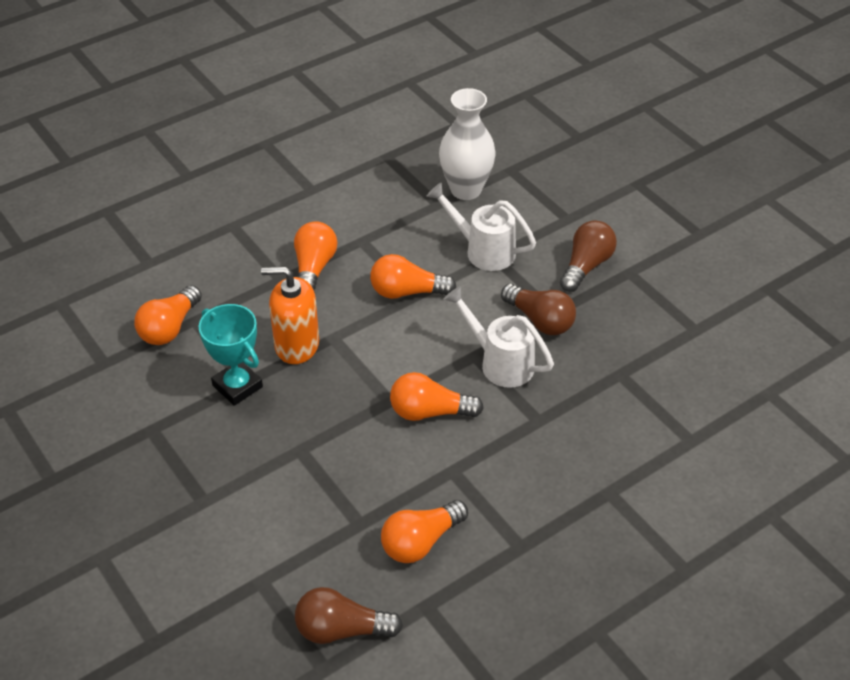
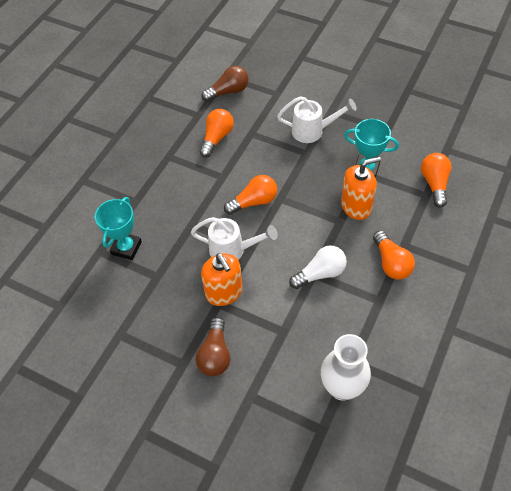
camera: 155 degrees right, 10 degrees up
(407, 292) = (320, 273): orange light bulb -> white light bulb
(483, 250) = (293, 333): white watering can -> white watering can (313, 131)
(540, 320) = (224, 292): brown light bulb -> orange soap dispenser
(649, 428) = (126, 248): none -> turquoise trophy

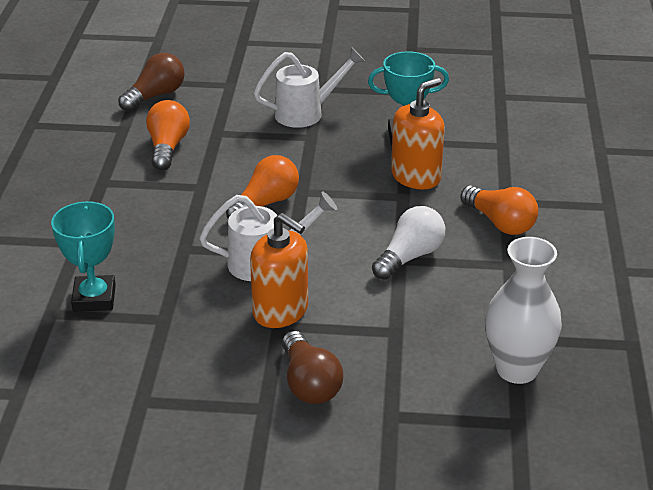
camera: 25 degrees left, 20 degrees down
(434, 184) = (506, 132): orange light bulb -> none

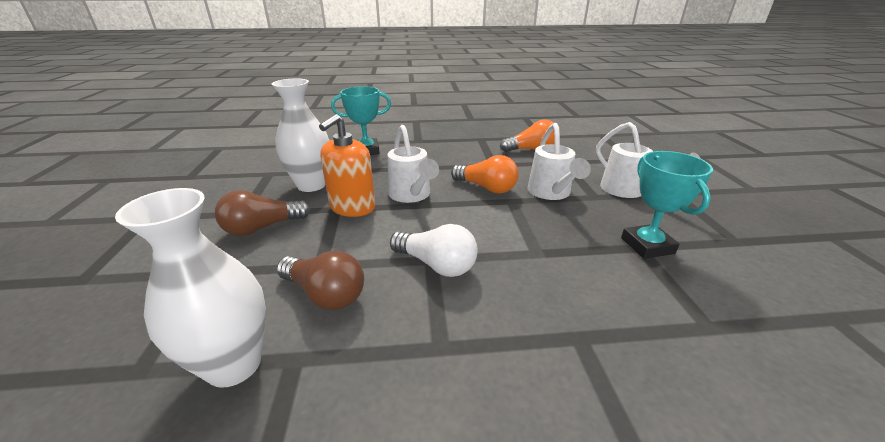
camera: 80 degrees right, 5 degrees down
(155, 96) = (589, 140): brown light bulb -> brown light bulb (325, 294)
(203, 351) = (311, 185): none -> white vase
(295, 162) = (551, 193): none -> white watering can
(416, 177) = (578, 258): orange soap dispenser -> none
(500, 223) = (527, 333): orange light bulb -> none

